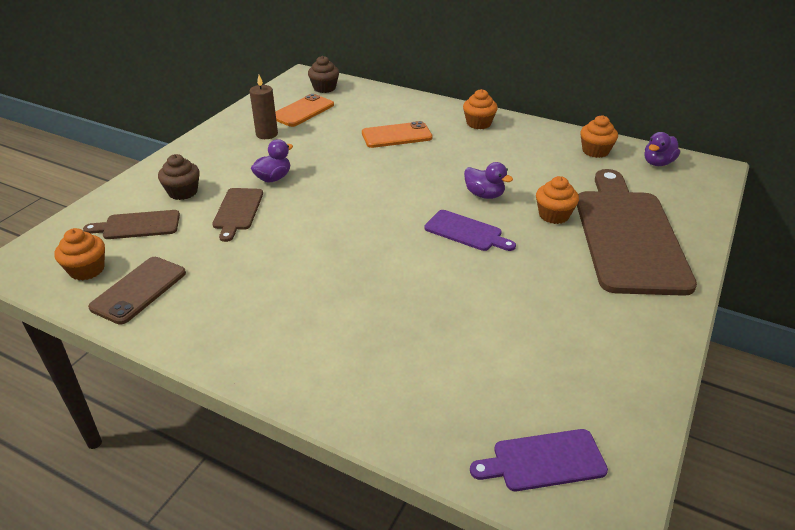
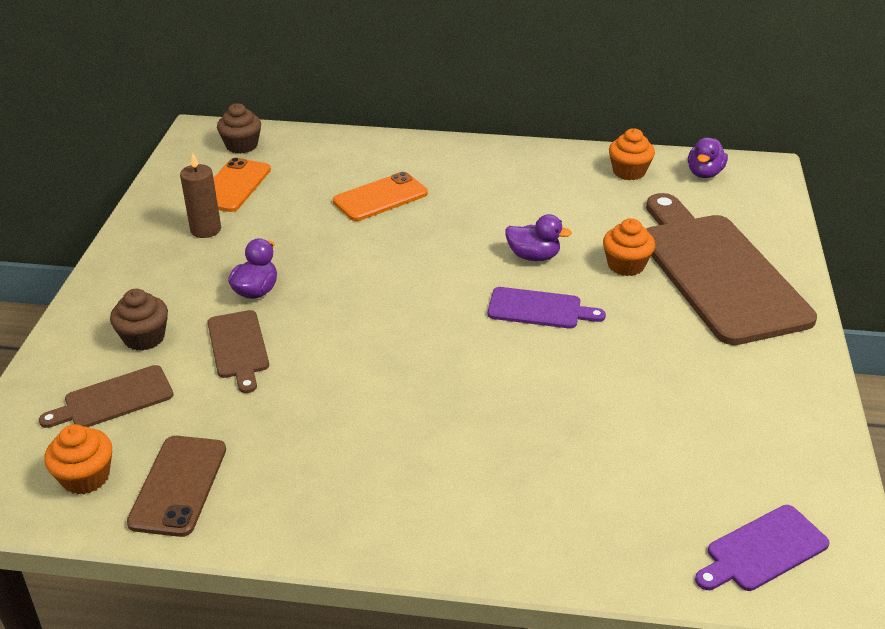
camera: 20 degrees left, 0 degrees up
(478, 123) = (473, 160): orange cupcake -> none

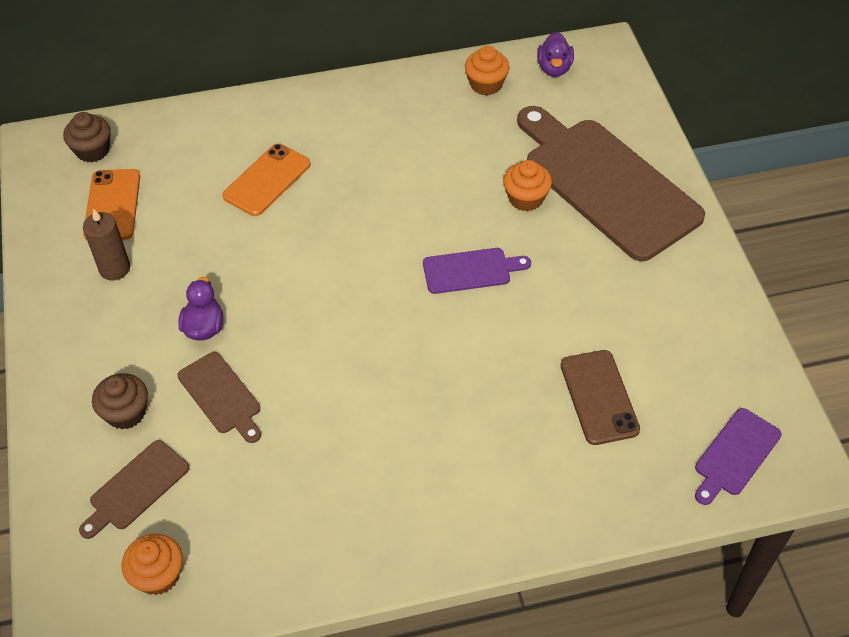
camera: 20 degrees left, 15 degrees up
(178, 485) = (246, 555): brown phone -> brown phone (599, 397)
(533, 256) = (441, 211): purple duck -> none

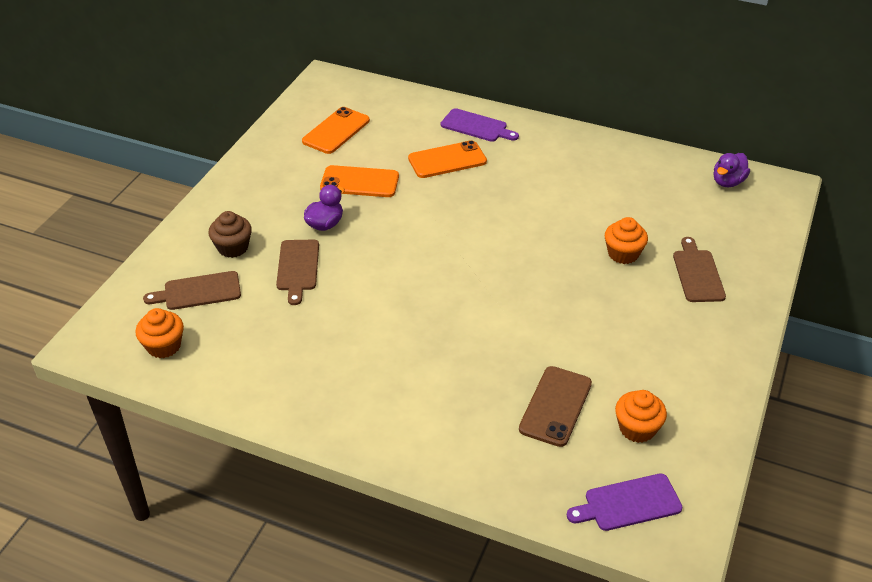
camera: 35 degrees right, 10 degrees down
(92, 150) = (353, 96): brown cupcake -> none
(114, 268) = (303, 166): brown candle -> none
(196, 256) = (359, 182): none -> orange phone
(471, 270) = (537, 279): purple cutting board -> purple cutting board (476, 126)
(486, 84) = (662, 170): orange cupcake -> orange cupcake (637, 428)
(606, 184) = (697, 273): brown cutting board -> brown cutting board, size x0.45

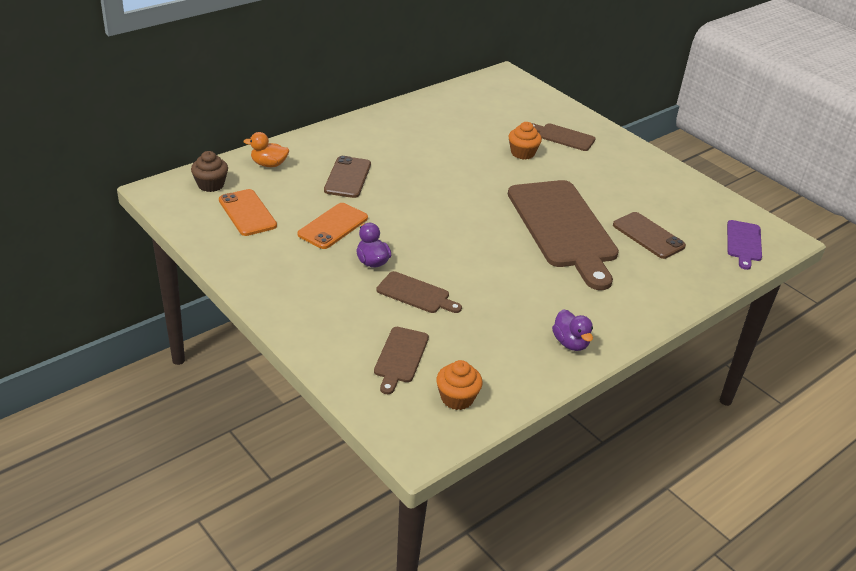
camera: 65 degrees left, 5 degrees down
(233, 247) = (357, 320): brown cupcake -> brown cupcake (211, 185)
(421, 111) = (269, 164): none -> orange duck
(447, 160) = (347, 177): orange phone -> brown phone
(476, 126) = (318, 149): purple cutting board -> none
(503, 331) = (563, 228): none -> brown cutting board
(637, 428) = (685, 215): orange cupcake -> none
(728, 182) = (484, 89): purple duck -> purple duck (570, 343)

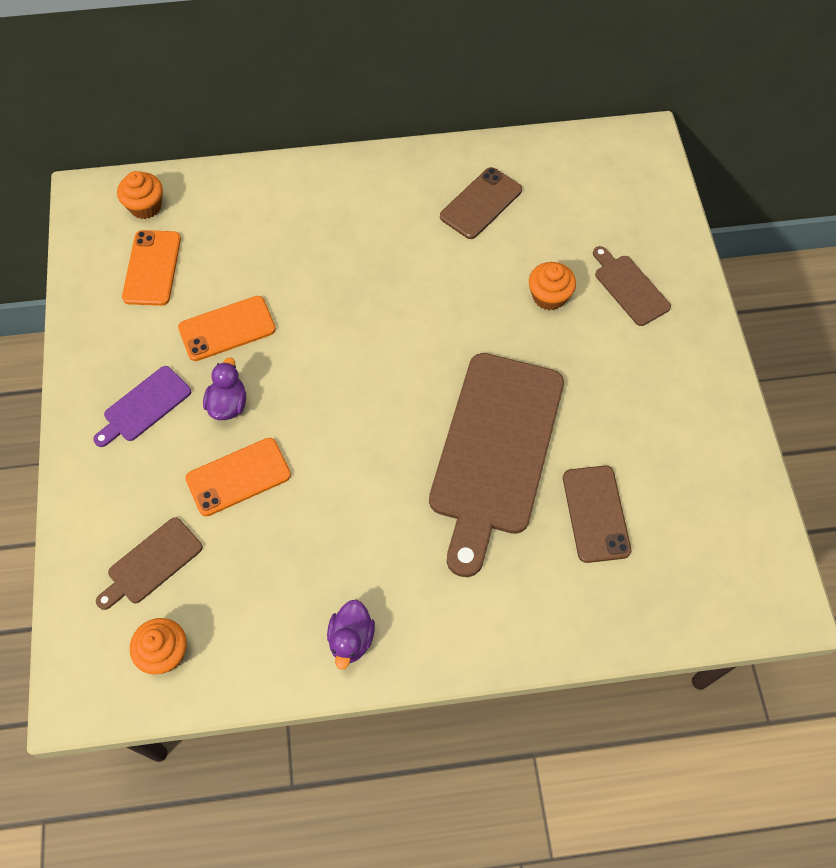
camera: 35 degrees right, 25 degrees up
(211, 185) = (145, 206): brown cupcake -> orange cupcake
(269, 164) = (229, 197): orange duck -> none
(347, 177) = (301, 254): brown phone -> brown phone (481, 203)
(416, 294) = (238, 477): brown cutting board -> orange phone
(744, 243) = (719, 586): purple cutting board -> purple cutting board (144, 406)

